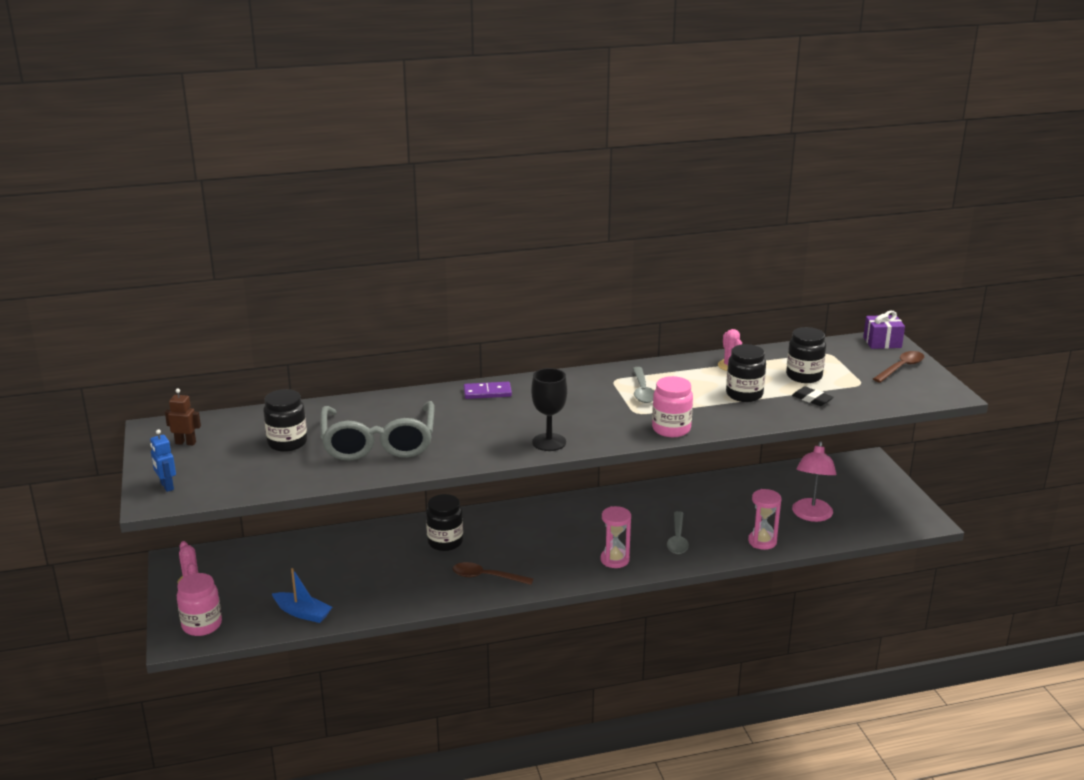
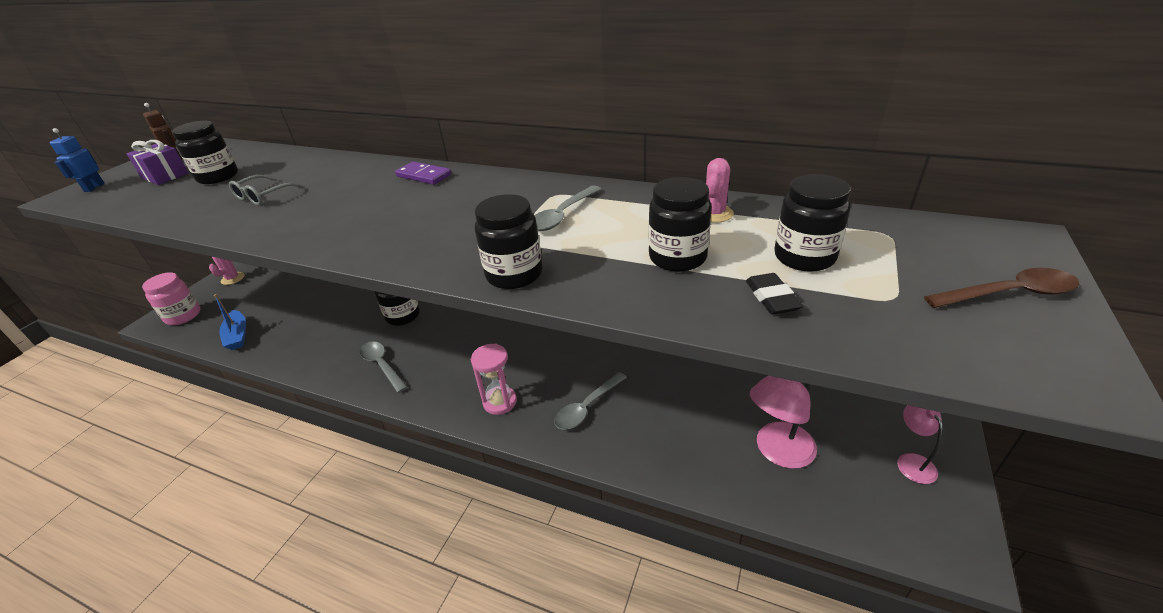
camera: 40 degrees right, 10 degrees up
(378, 442) = (263, 196): grey glasses -> grey glasses, size x0.44
(486, 577) = (382, 365): brown spoon -> grey spoon
(549, 442) = (373, 244): black goblet -> none
(671, 429) = (514, 274): pink jar -> black jar
(762, 541) = (675, 459): pink hourglass -> none
(878, 493) = (912, 461): none -> pink lamp
(882, 342) = (1010, 241): purple gift -> purple gift (165, 176)

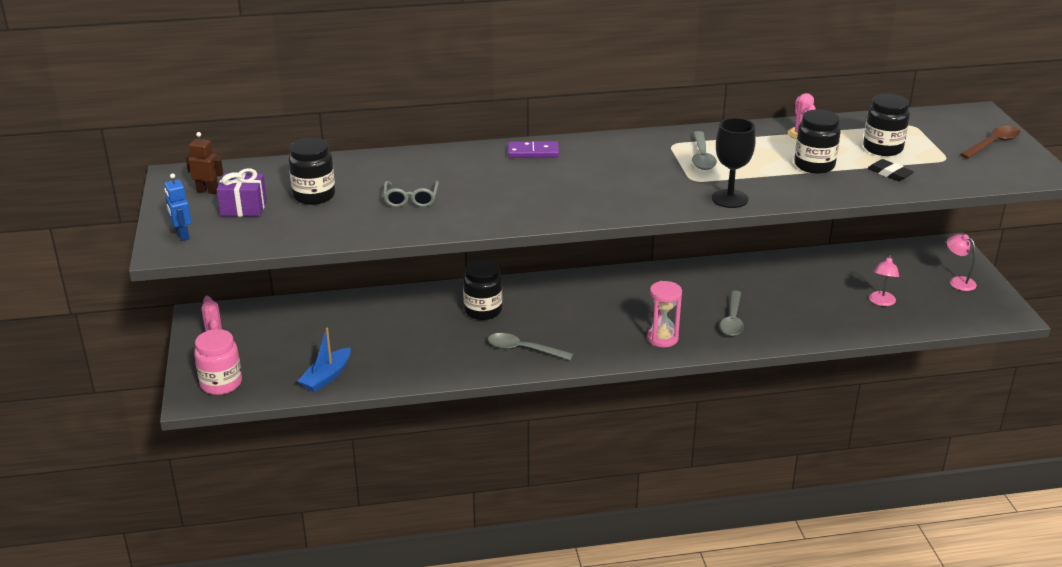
camera: 35 degrees left, 5 degrees down
(237, 335) = (326, 377): blue boat -> blue boat turned 90 degrees clockwise
(514, 274) = (729, 199): black jar -> black goblet
(777, 452) = (881, 302): pink lamp -> pink lamp, size x0.60

